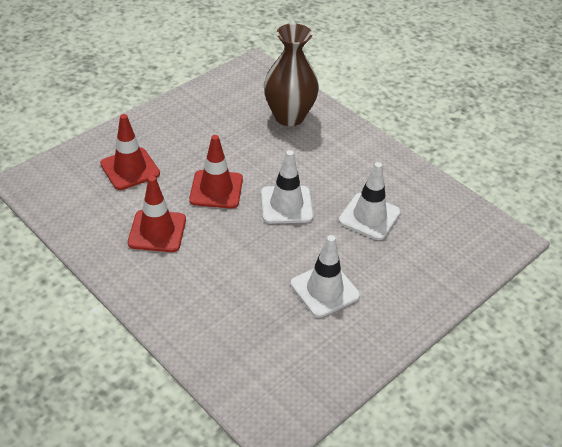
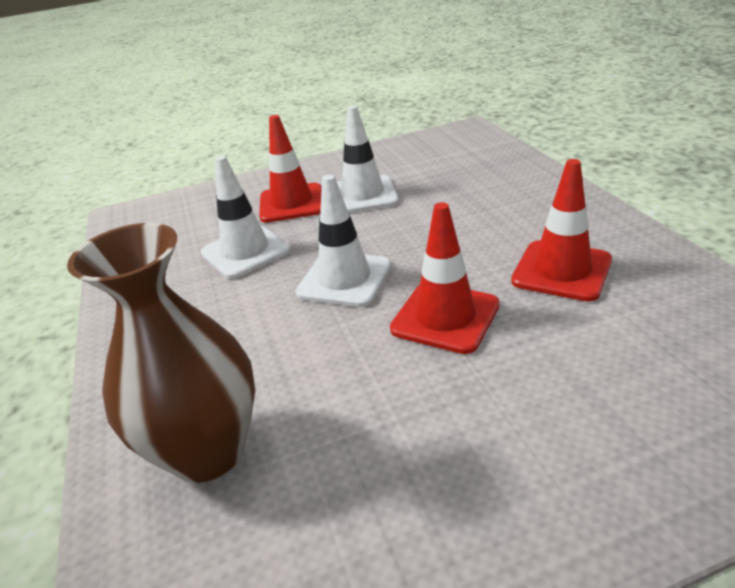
camera: 150 degrees left, 10 degrees down
(130, 169) = (616, 385): red traffic cone -> red traffic cone (292, 203)

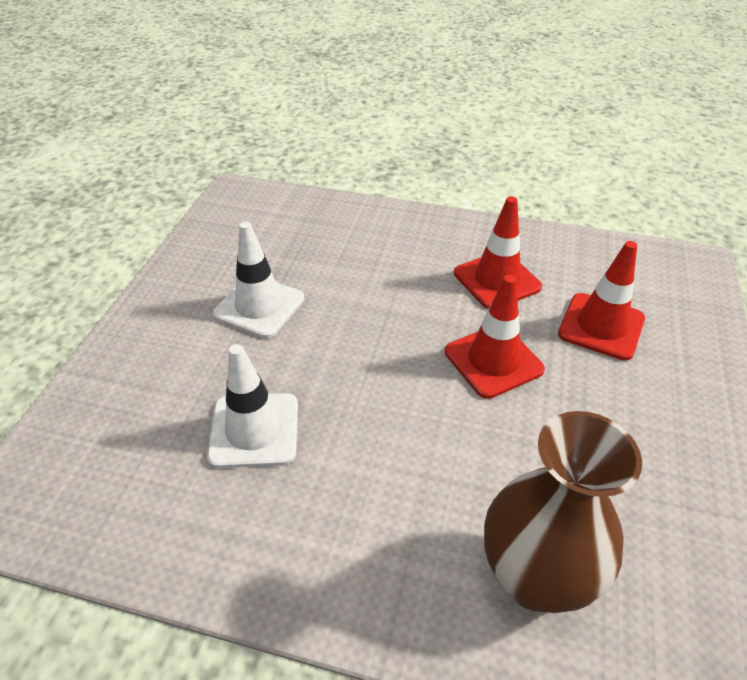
camera: 60 degrees left, 10 degrees up
(292, 203) = (204, 356): red traffic cone -> red traffic cone (601, 326)
(344, 279) = (384, 387): white traffic cone -> none

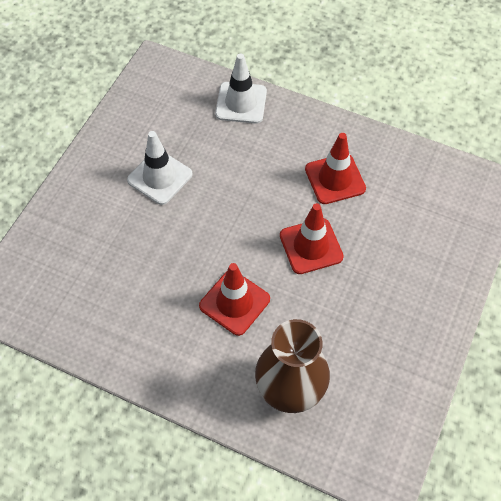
camera: 10 degrees right, 15 degrees up
(254, 430) = (144, 273): white traffic cone -> white traffic cone (241, 103)
(601, 326) = (396, 230): red traffic cone -> red traffic cone (234, 302)

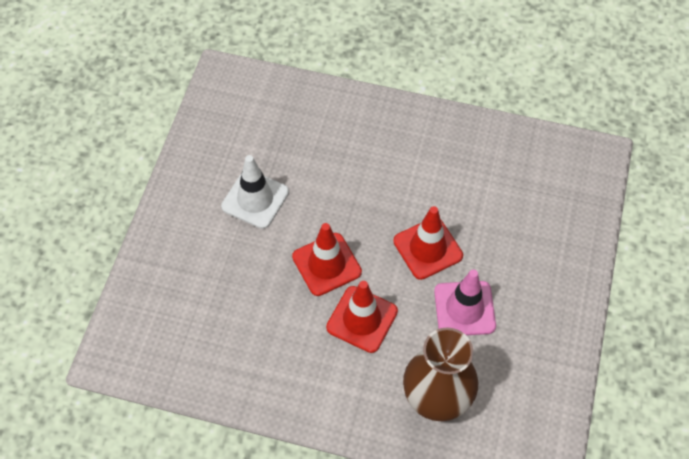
camera: 10 degrees left, 0 degrees up
(241, 103) = (323, 105): white traffic cone -> none
(335, 179) = (438, 173): red traffic cone -> red traffic cone (326, 264)
(335, 308) = (464, 309): none -> pink traffic cone

